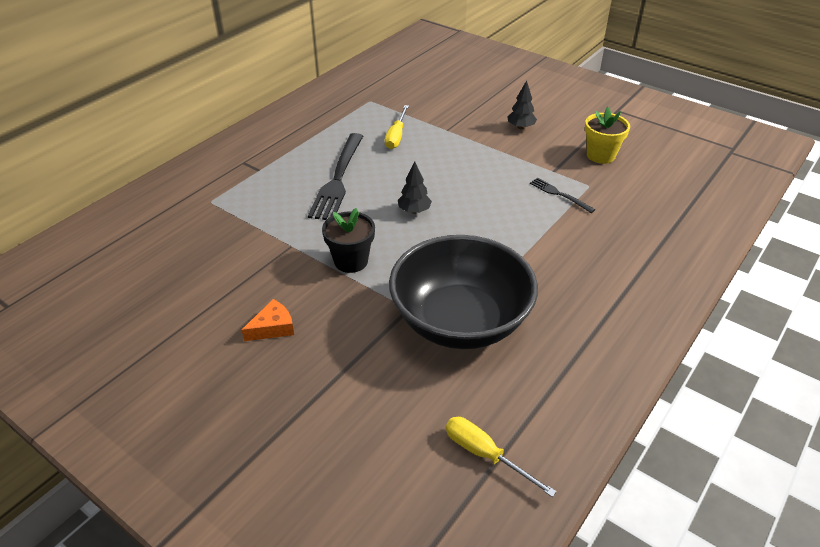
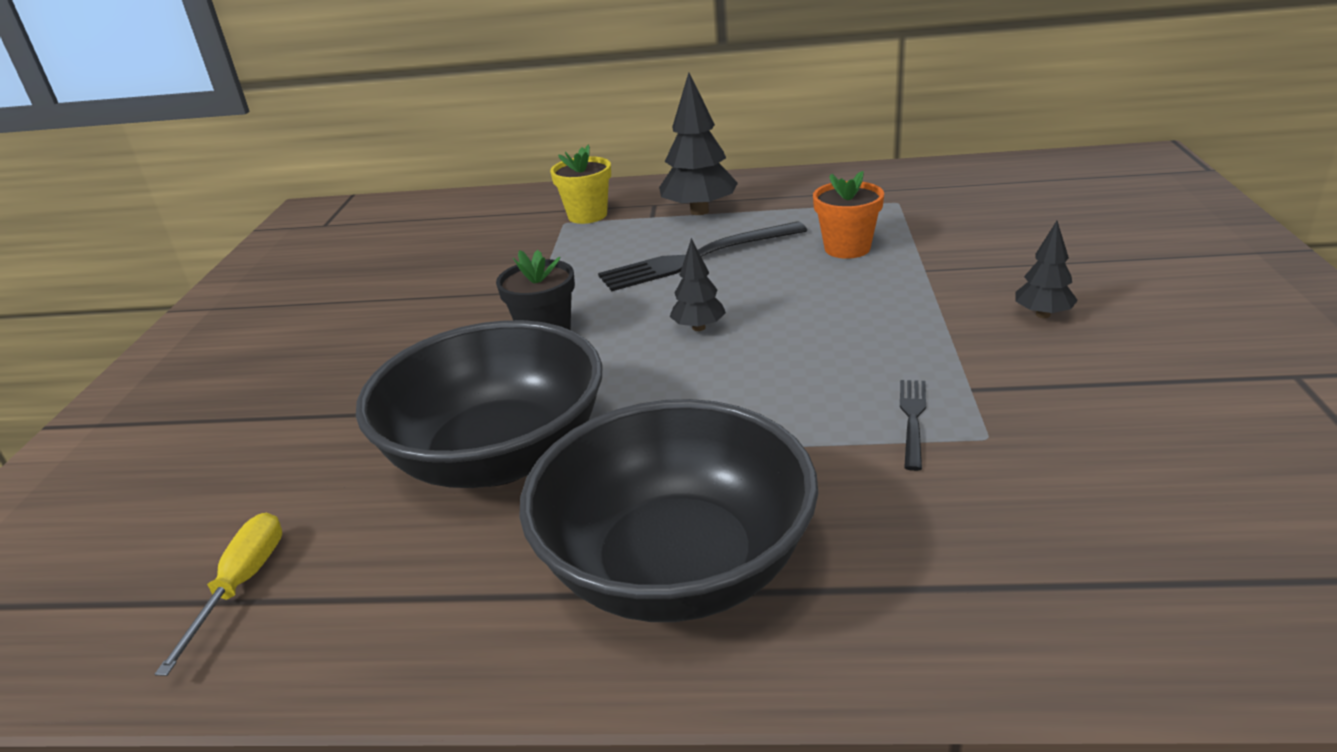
camera: 60 degrees right, 10 degrees down
(273, 327) = (386, 343): orange cheese -> none
(280, 153) = (699, 211): none -> black tree
(396, 136) = (847, 248): yellow screwdriver -> orange flower pot
(599, 298) = (677, 567): none -> black bowl
(600, 155) = (1103, 414): yellow flower pot -> yellow flower pot (587, 215)

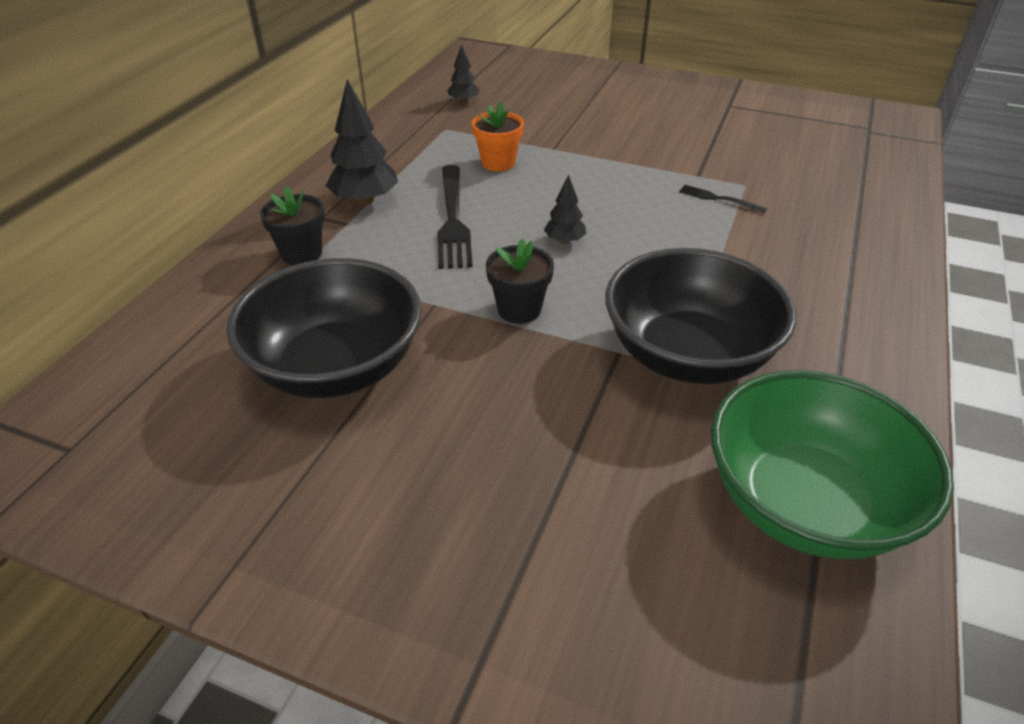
camera: 75 degrees left, 10 degrees up
(241, 585) = (805, 503): yellow screwdriver -> green bowl
(587, 215) = (301, 254): yellow flower pot -> black flower pot
(677, 567) = (827, 301): black bowl -> black bowl (336, 367)
(1042, 314) = (635, 135): black tree -> black tree (463, 101)

